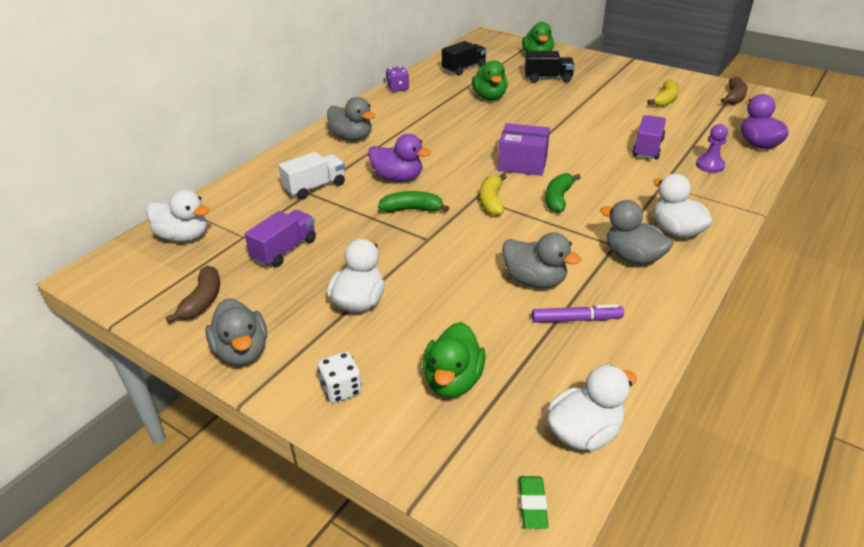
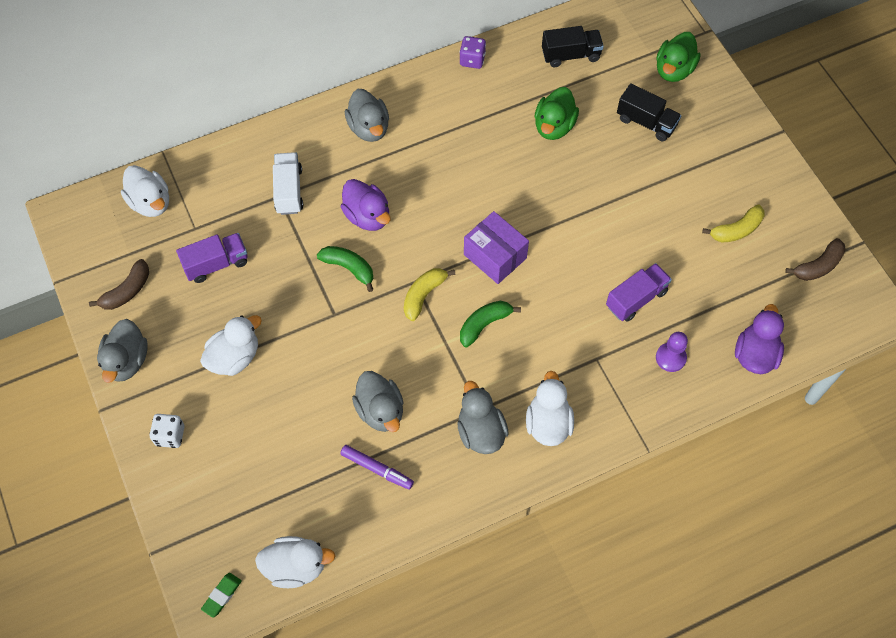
camera: 30 degrees right, 25 degrees up
(315, 187) = (289, 191): white truck -> white truck turned 90 degrees counterclockwise
(453, 380) = (246, 472): green duck -> none

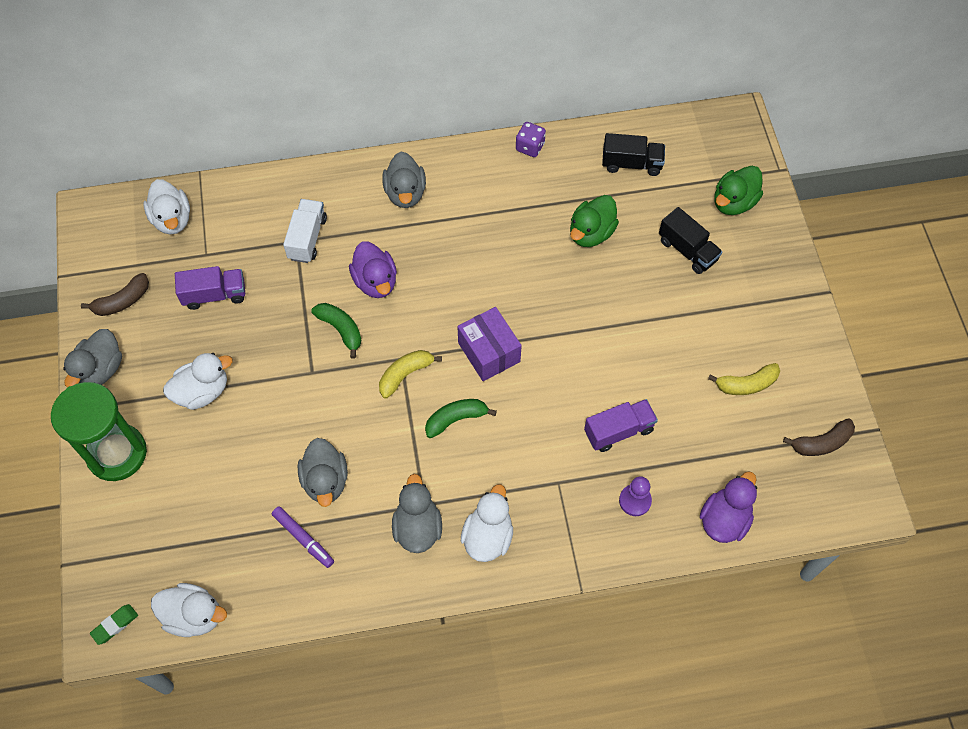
camera: 15 degrees right, 0 degrees up
(170, 435) = (117, 453): white dice -> green hourglass

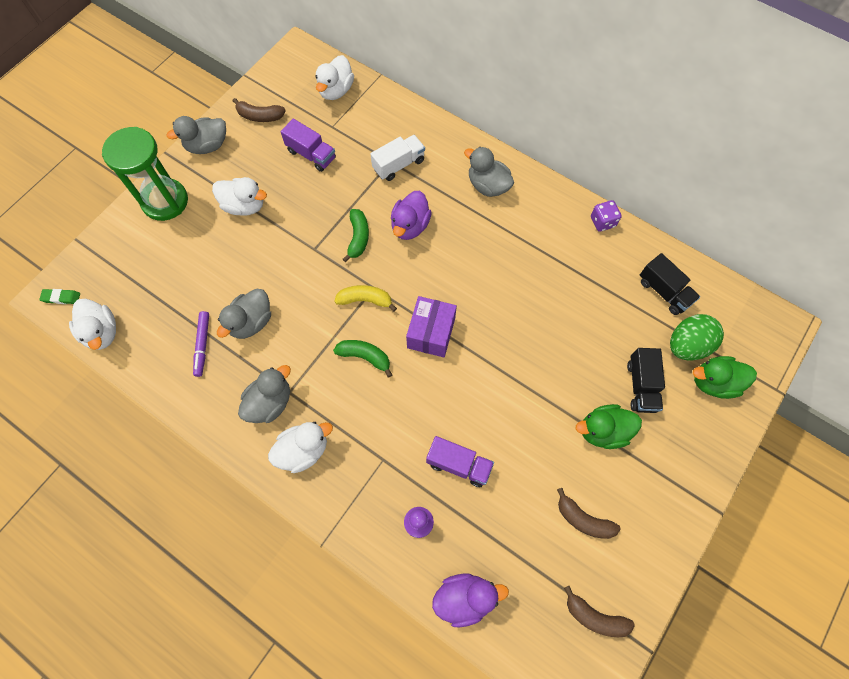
camera: 45 degrees right, 5 degrees up
(405, 193) = (488, 186): grey duck -> grey duck turned 90 degrees clockwise
(591, 233) = (583, 314): green duck -> green duck (603, 431)
(688, 191) = (687, 345): none -> green egg
(746, 384) = (583, 519): yellow banana -> brown banana

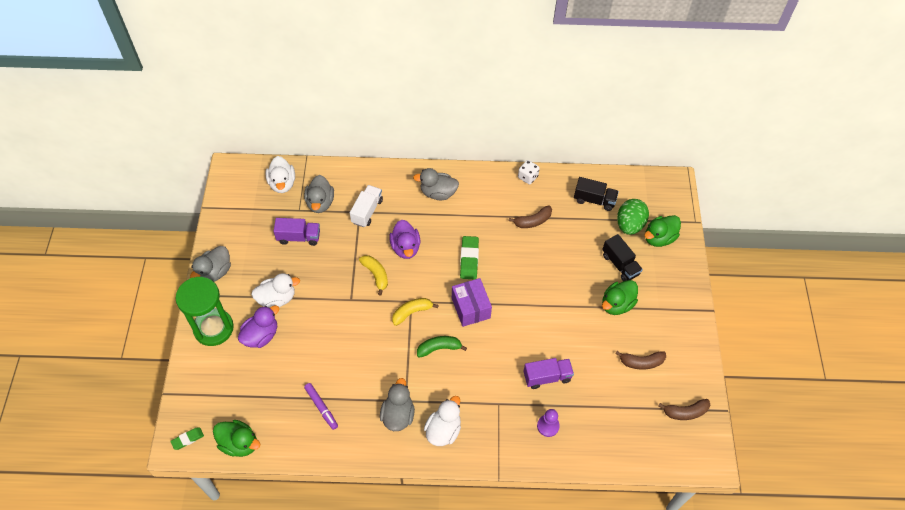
camera: 35 degrees left, 10 degrees down
(102, 332) = (239, 443): white duck -> green duck
(251, 322) = (344, 372): grey duck -> grey duck (320, 203)
(260, 116) = (239, 230): brown banana -> brown banana (533, 221)
(358, 238) = (376, 275): green banana -> yellow banana
(464, 598) = (606, 451): purple duck -> purple duck (261, 335)
(469, 278) = (469, 259): none -> green eraser
(602, 222) = (527, 177): purple dice -> white dice

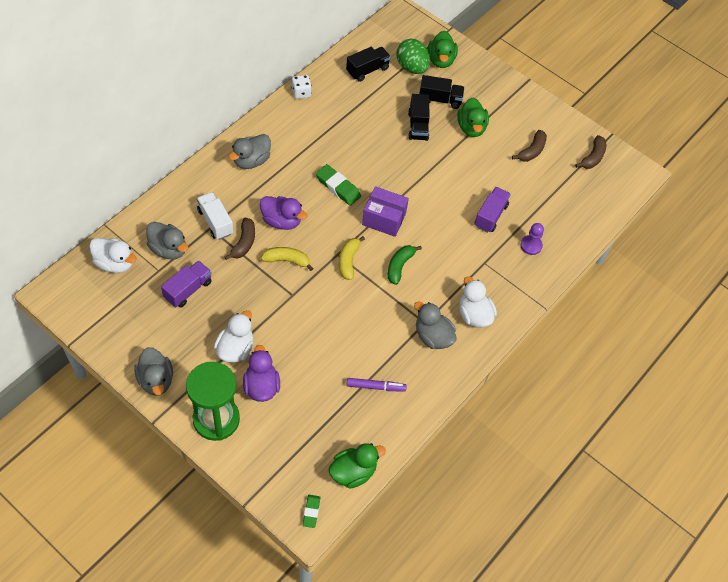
camera: 55 degrees left, 0 degrees up
(533, 221) = (346, 121): brown banana -> brown banana (244, 243)
(579, 268) = (418, 126): none -> black truck

